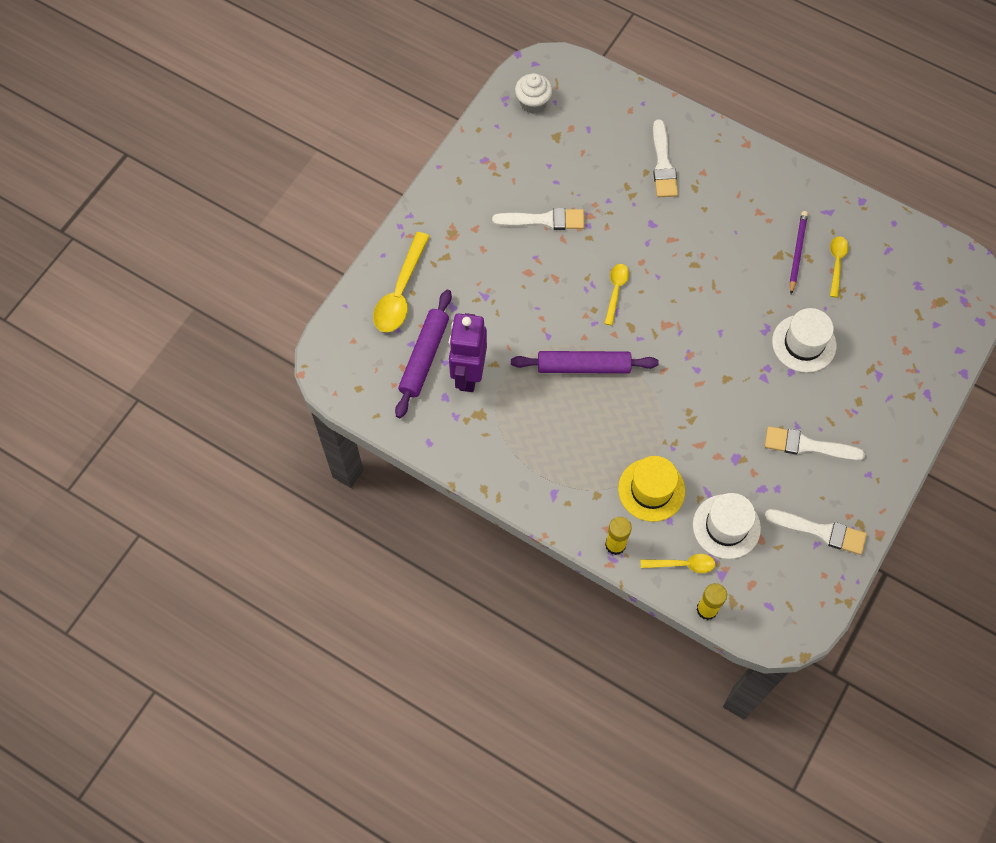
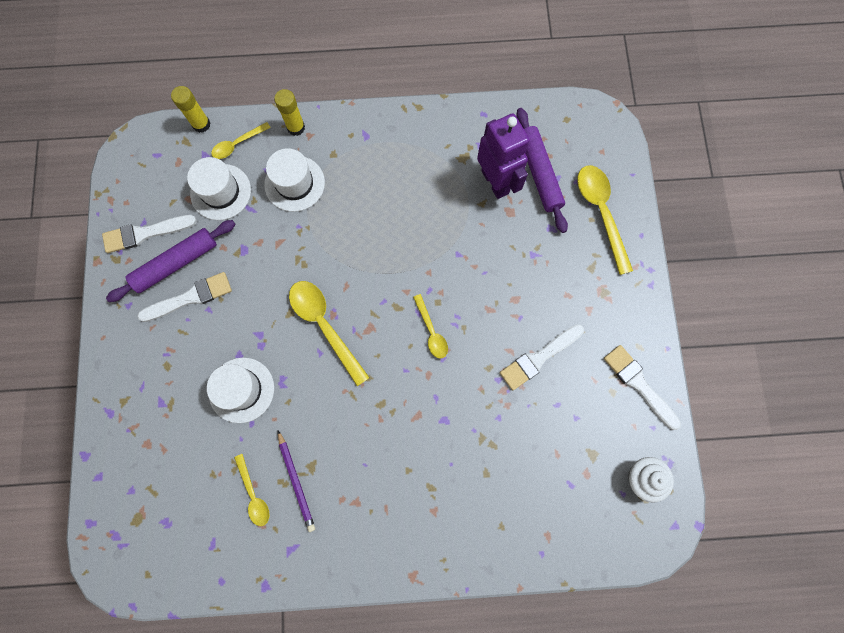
camera: 145 degrees right, 10 degrees up
(583, 366) = (412, 247): purple rolling pin -> purple rolling pin (176, 263)
(651, 490) = (294, 183): yellow hat -> white hat
(663, 164) = (476, 494): white brush -> white brush (639, 384)
(702, 350) = (324, 325): none -> yellow spoon

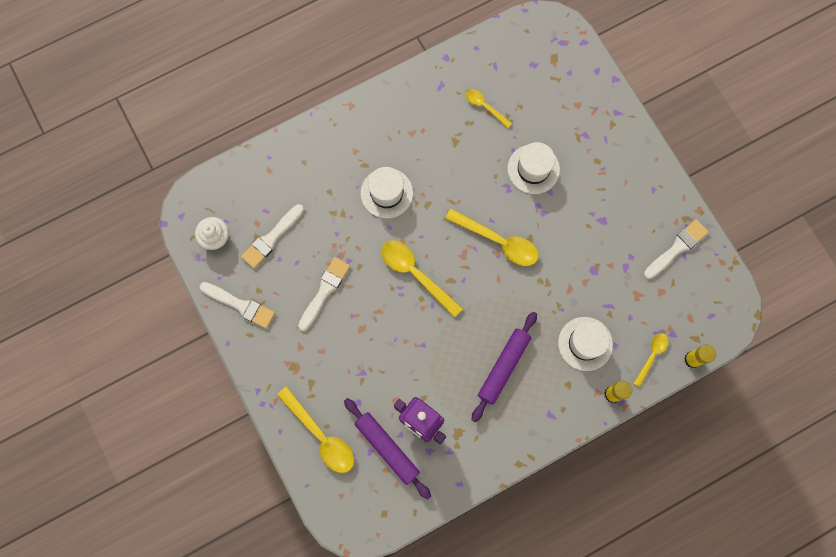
camera: 155 degrees right, 0 degrees up
(176, 263) = (638, 236): purple rolling pin -> purple rolling pin (503, 367)
(190, 297) = (611, 216): white brush -> white brush (271, 238)
(220, 192) = (640, 309): white hat -> white hat (386, 193)
(296, 481) = (460, 127): purple pencil -> none
(431, 331) = (415, 274): yellow spoon -> yellow spoon, size x1.75

